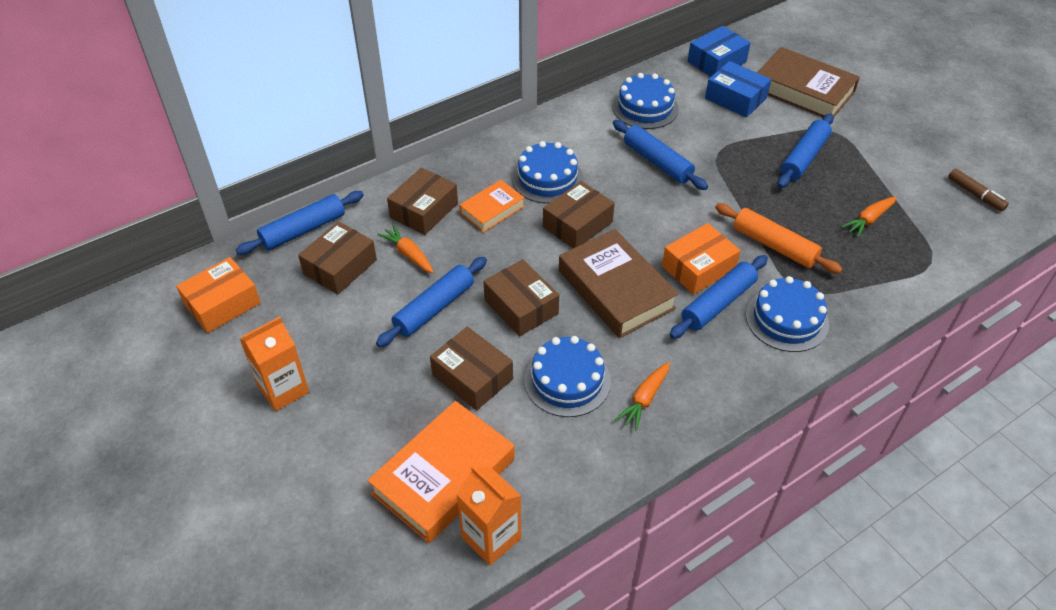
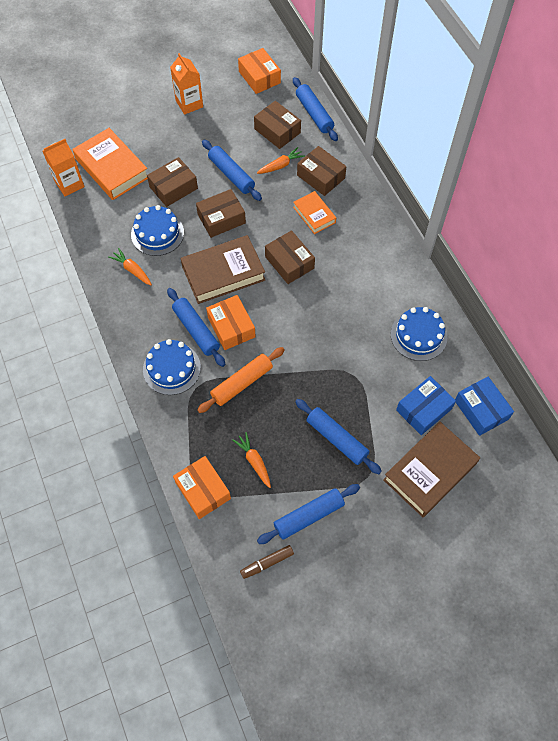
camera: 100 degrees right, 15 degrees up
(547, 178) = (341, 252): blue cake -> none
(657, 162) = (348, 328): blue rolling pin -> blue rolling pin (308, 516)
(930, 259) = (203, 490): none -> orange box

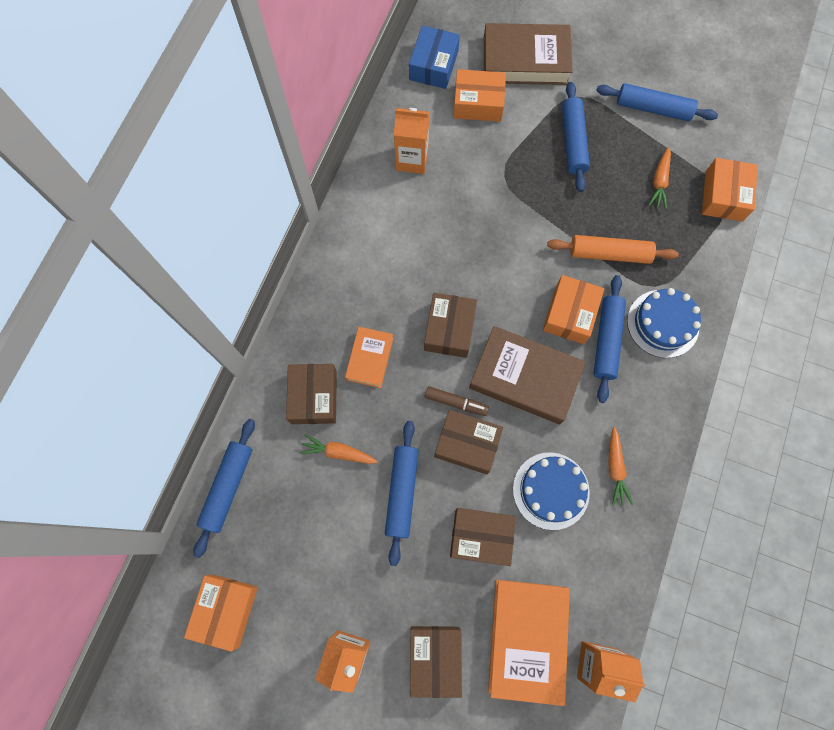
camera: 135 degrees left, 10 degrees up
(267, 563) = (717, 105): brown marker -> brown marker (456, 403)
(277, 131) = (292, 504): brown box -> brown box (435, 658)
(418, 335) = (412, 159): blue cake -> orange carton
(423, 409) = (478, 103): blue box -> orange box

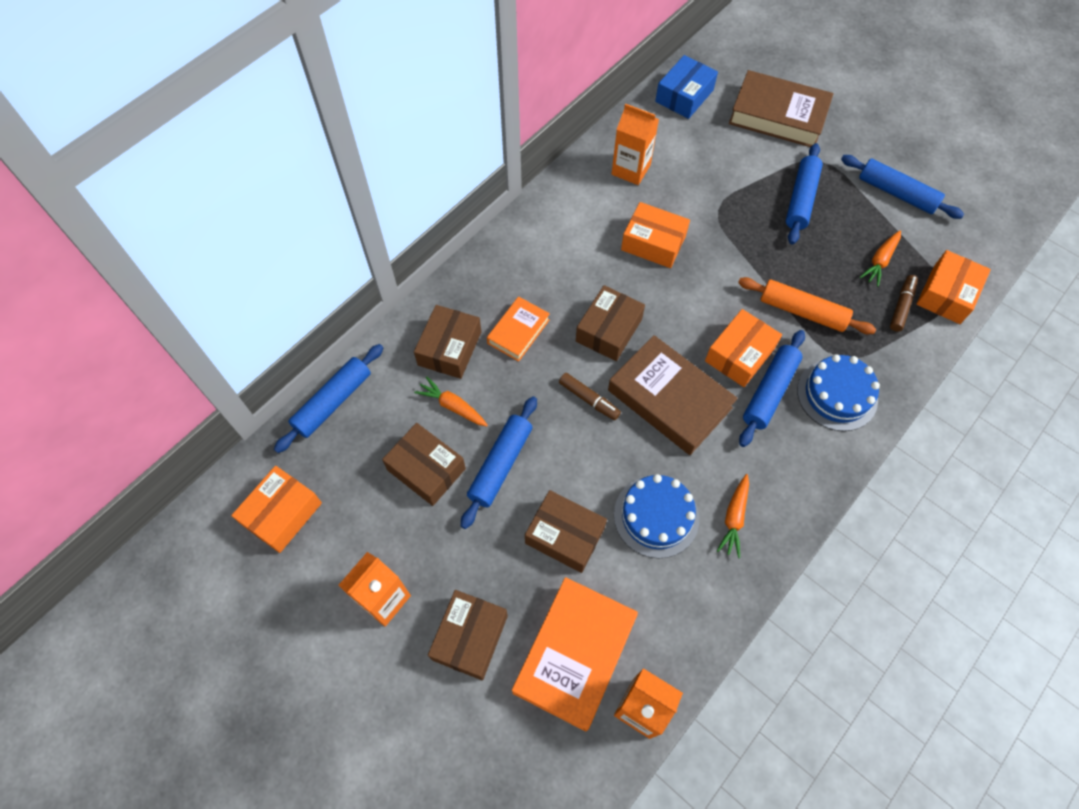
camera: 20 degrees right, 10 degrees down
(467, 444) = (585, 442): brown box -> brown box (426, 469)
(478, 103) = (716, 139): orange box -> orange box (653, 243)
(690, 220) = (901, 306): none -> brown marker

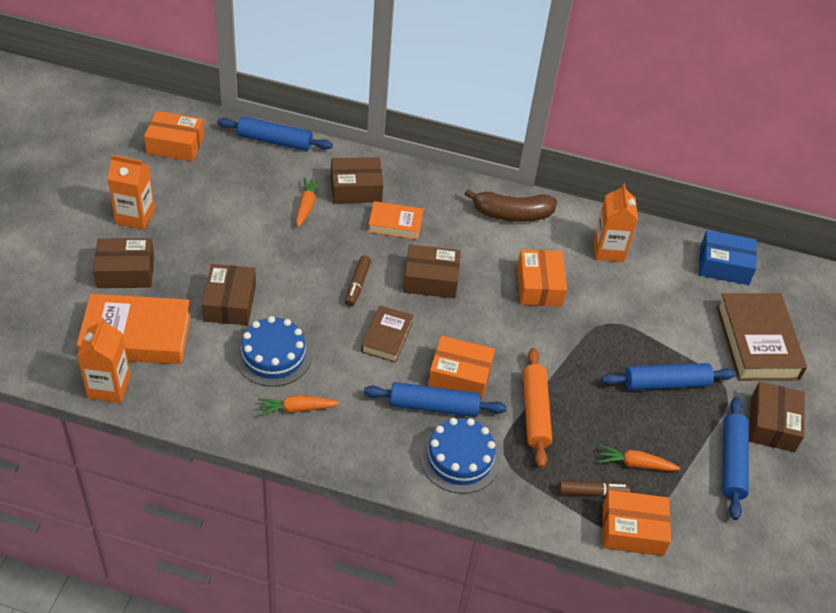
camera: 60 degrees right, 15 degrees down
(426, 469) = (246, 207): brown box -> brown box (772, 424)
(500, 465) = (271, 248): blue rolling pin -> none
(551, 225) = (511, 214): none -> brown banana
(669, 399) = (387, 337): brown book -> brown book, size x0.57

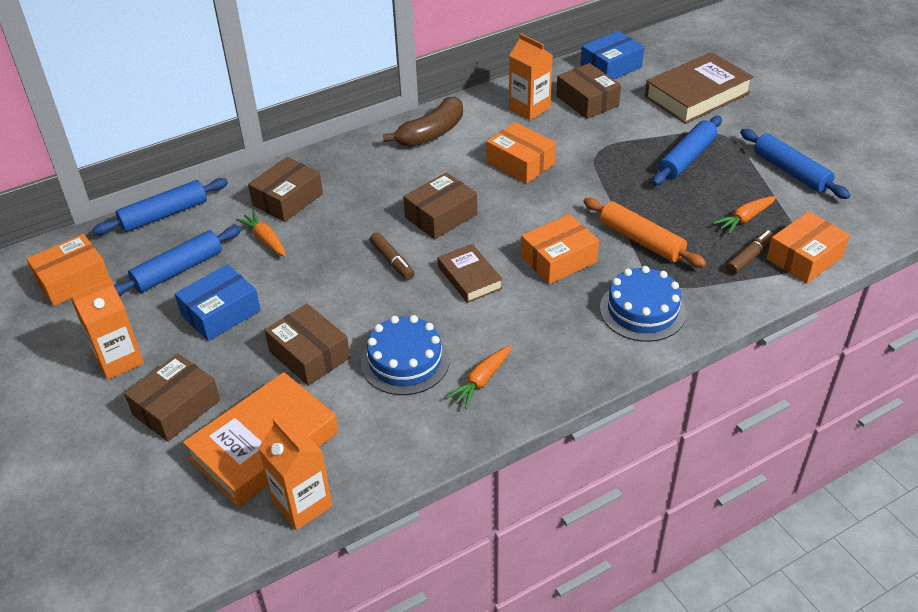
camera: 40 degrees left, 5 degrees down
(220, 233) = (221, 313): none -> blue box
(395, 224) = (356, 200): orange book -> none
(434, 406) = (573, 293): blue rolling pin -> blue rolling pin (178, 270)
(757, 342) = (697, 95): brown book -> brown book turned 75 degrees counterclockwise
(772, 424) = (776, 133): brown box -> brown box (587, 101)

